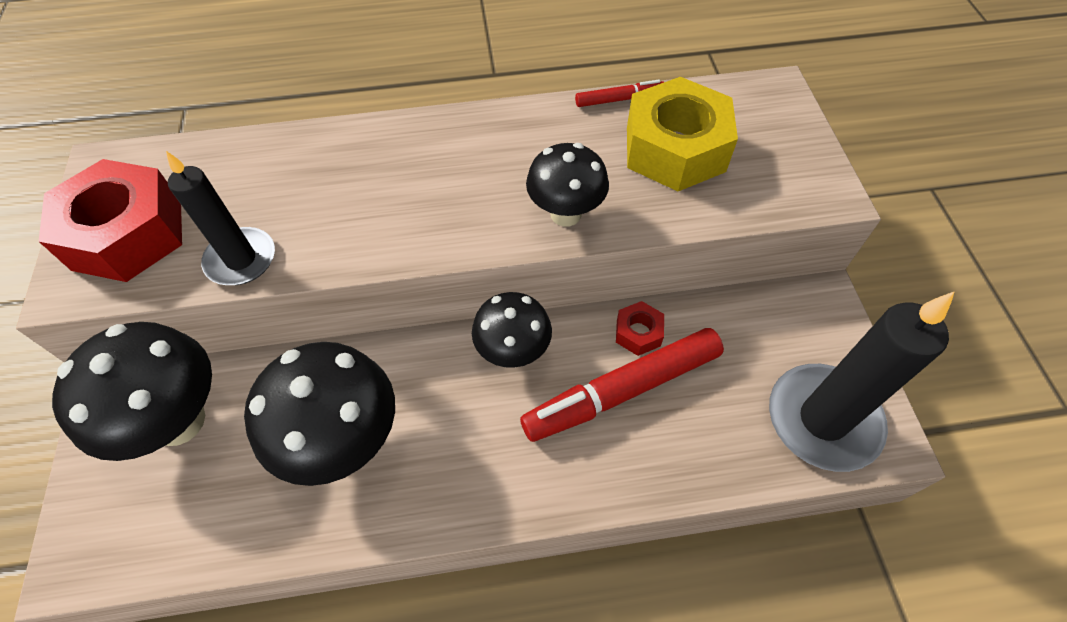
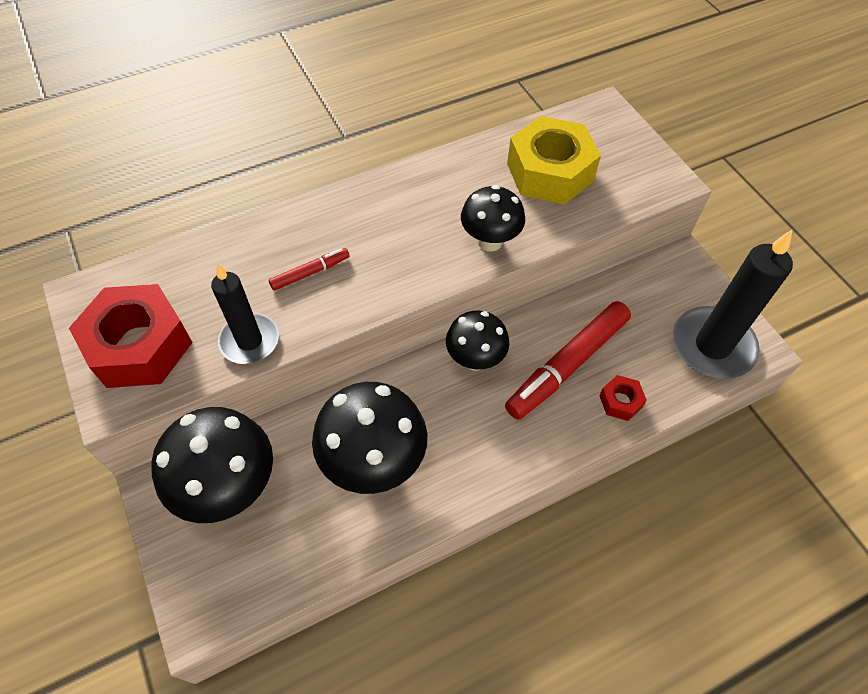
camera: 20 degrees left, 0 degrees up
(619, 99) = (492, 142): red marker -> red marker (310, 273)
(638, 333) = (562, 320): red nut -> red nut (620, 401)

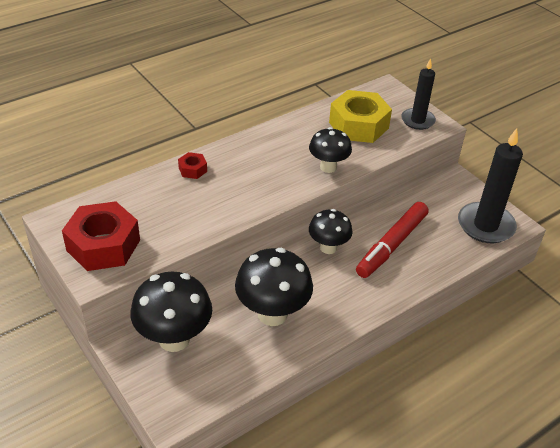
camera: 10 degrees left, 15 degrees down
(249, 341) = (179, 236): black candle -> black candle (417, 120)
(310, 273) = (211, 194): red marker -> none
(620, 401) = (432, 262): red nut -> red nut (192, 169)

